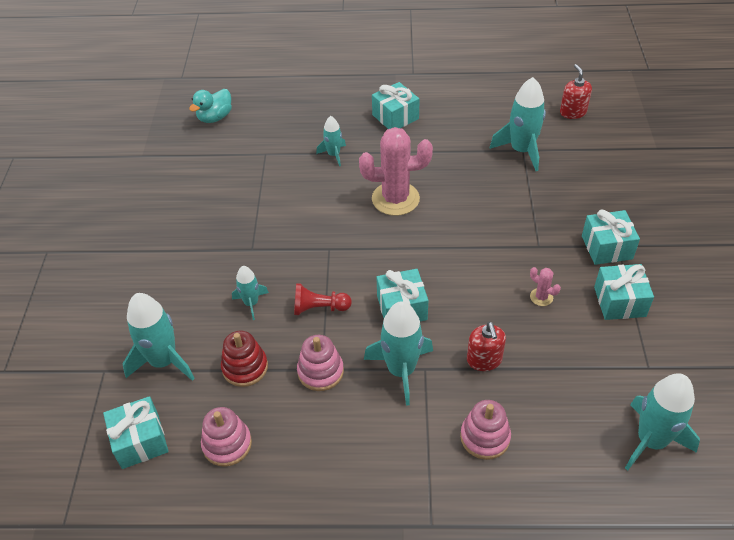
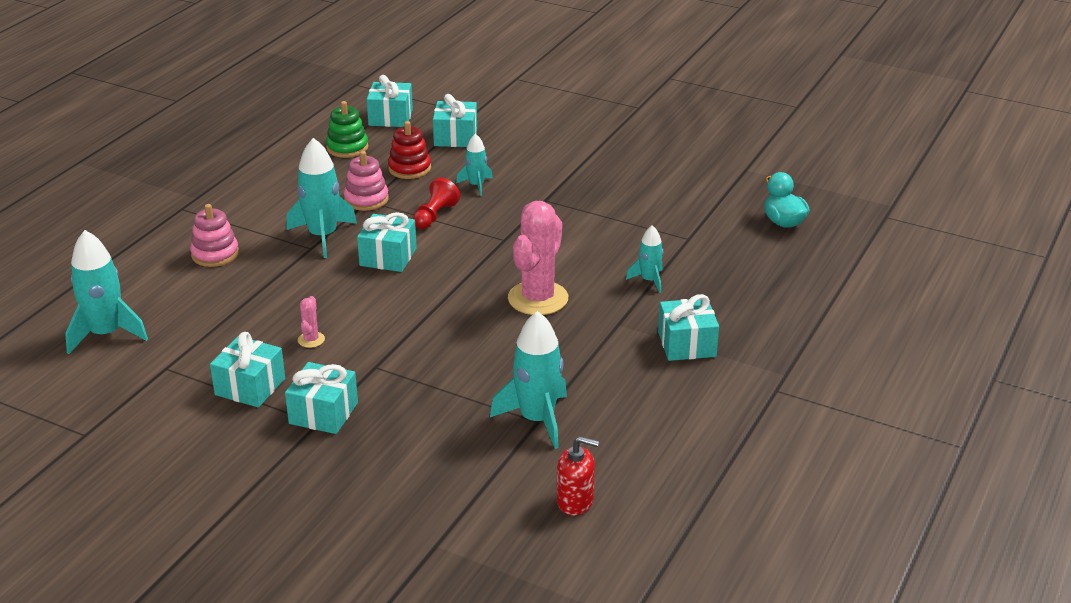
camera: 115 degrees right, 15 degrees down
(164, 361) = (455, 137): turquoise rocket -> turquoise gift
(227, 444) = (347, 148): pink stacking toy -> green stacking toy
(484, 360) = (283, 280): red soap dispenser -> none
(541, 297) = (311, 340): pink cactus -> pink cactus turned 60 degrees counterclockwise

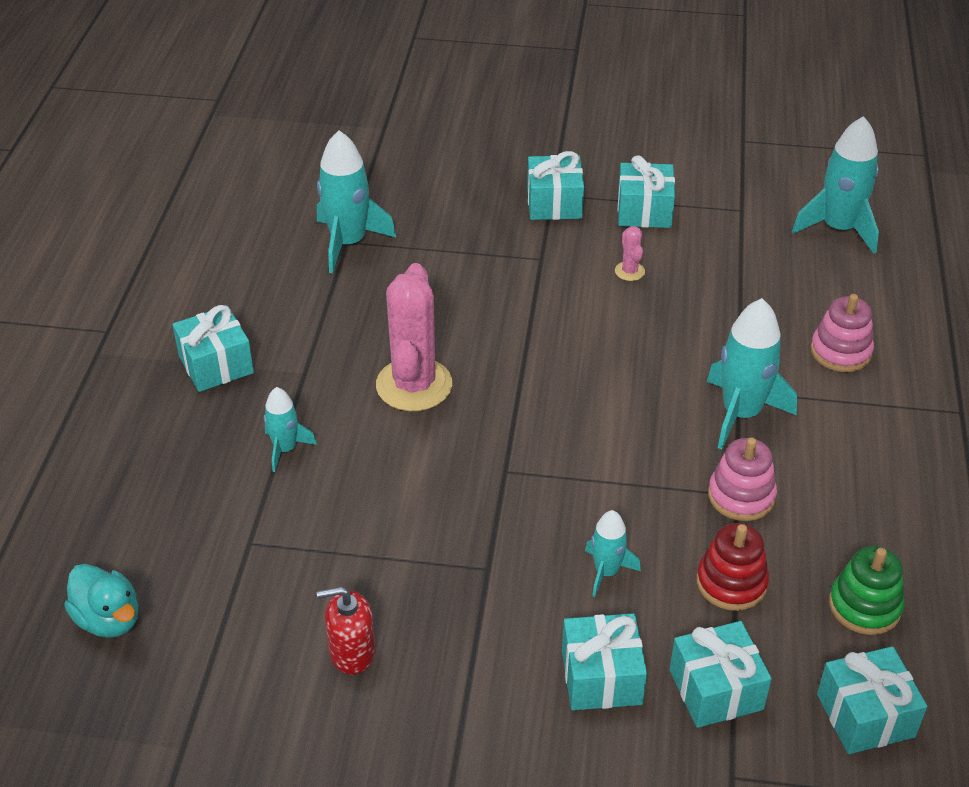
camera: 160 degrees right, 10 degrees up
(388, 257) = (634, 401): turquoise gift -> turquoise gift (601, 677)
(435, 216) = (625, 490): red pawn -> none
(575, 501) = (283, 182): red soap dispenser -> red soap dispenser (352, 652)

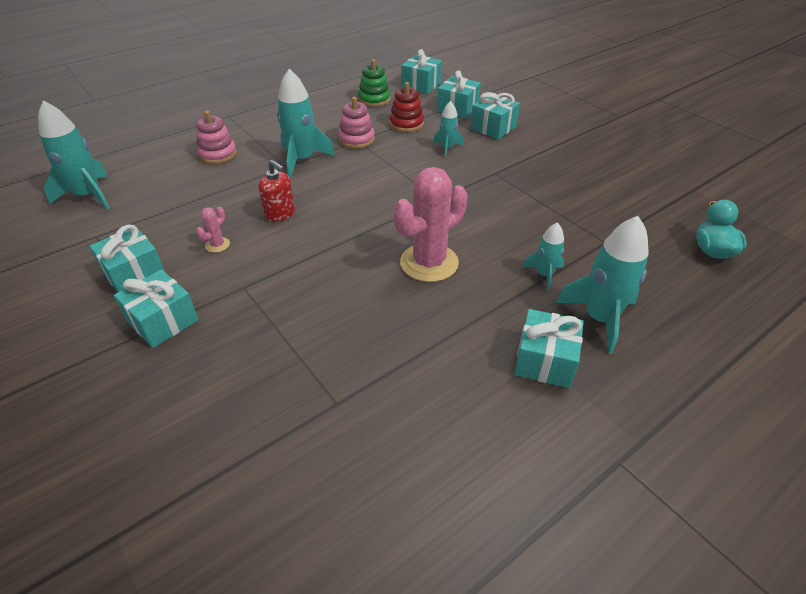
camera: 135 degrees left, 0 degrees up
(348, 243) = (337, 401): turquoise rocket -> turquoise rocket (600, 318)
(352, 652) = (588, 179): red soap dispenser -> red soap dispenser (280, 213)

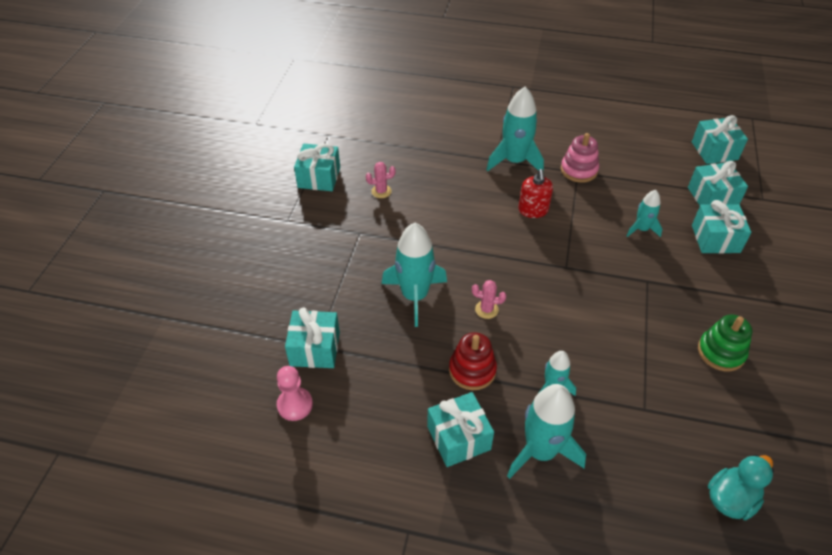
camera: 50 degrees right, 5 degrees up
(88, 195) = (356, 100): turquoise rocket -> turquoise rocket (414, 296)
(163, 321) = (298, 220): turquoise gift -> turquoise gift (315, 349)
(217, 154) = (465, 117): pink stacking toy -> none
(280, 213) = (444, 196): red soap dispenser -> red soap dispenser (533, 210)
(374, 99) = (648, 140): green stacking toy -> green stacking toy (721, 352)
(390, 468) = (295, 405): none -> pink pawn
(406, 124) = (641, 182): red stacking toy -> red stacking toy (472, 370)
(429, 263) = (486, 309): pink cactus -> pink cactus, size x0.43

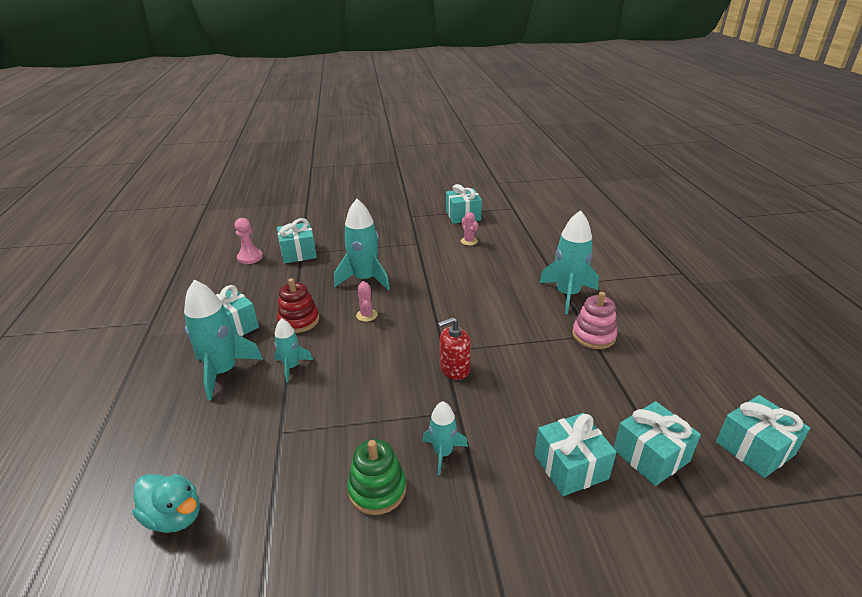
camera: 70 degrees right, 15 degrees down
(533, 210) = (507, 317): red soap dispenser -> red soap dispenser (454, 369)
(641, 229) = (537, 396): turquoise rocket -> turquoise rocket (443, 453)

